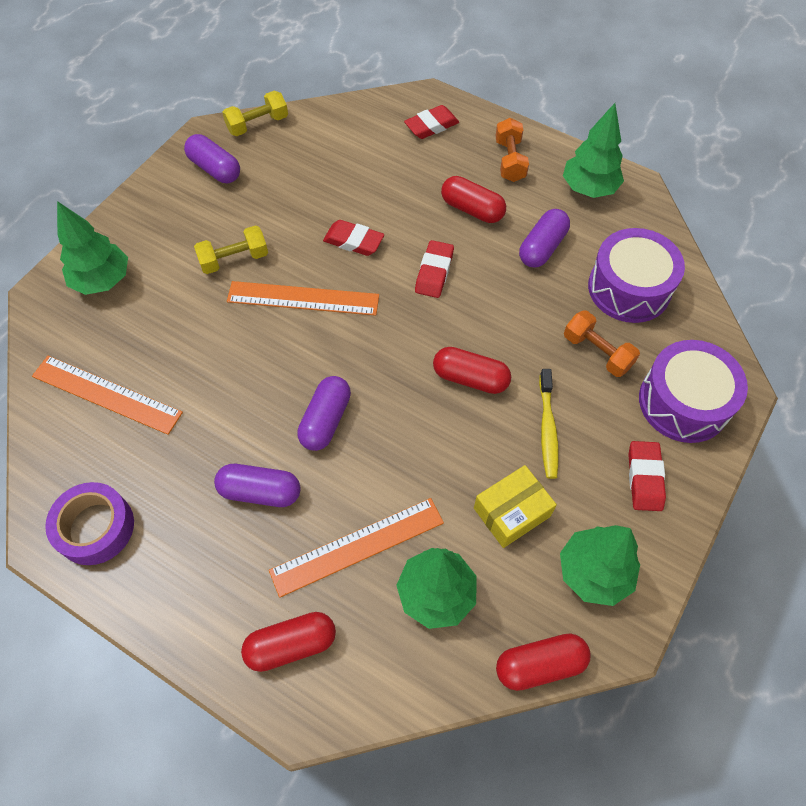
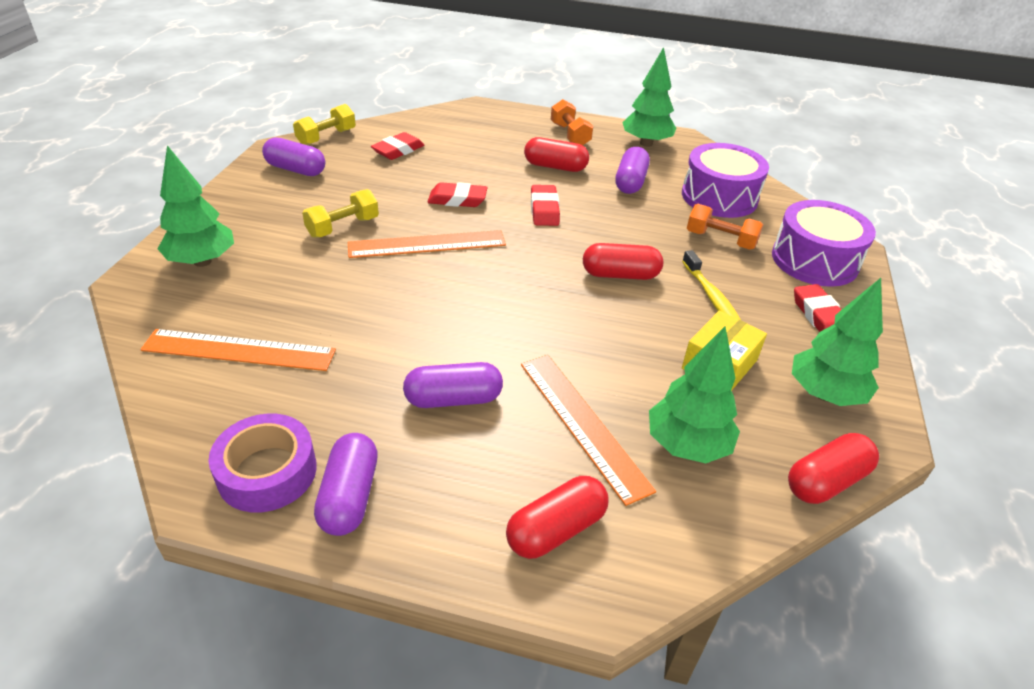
camera: 20 degrees left, 20 degrees down
(326, 420) = (495, 329): purple capsule -> purple capsule (349, 496)
(357, 546) = (583, 423): orange ruler -> orange ruler turned 75 degrees counterclockwise
(431, 126) = (490, 122): red eraser -> red eraser (398, 150)

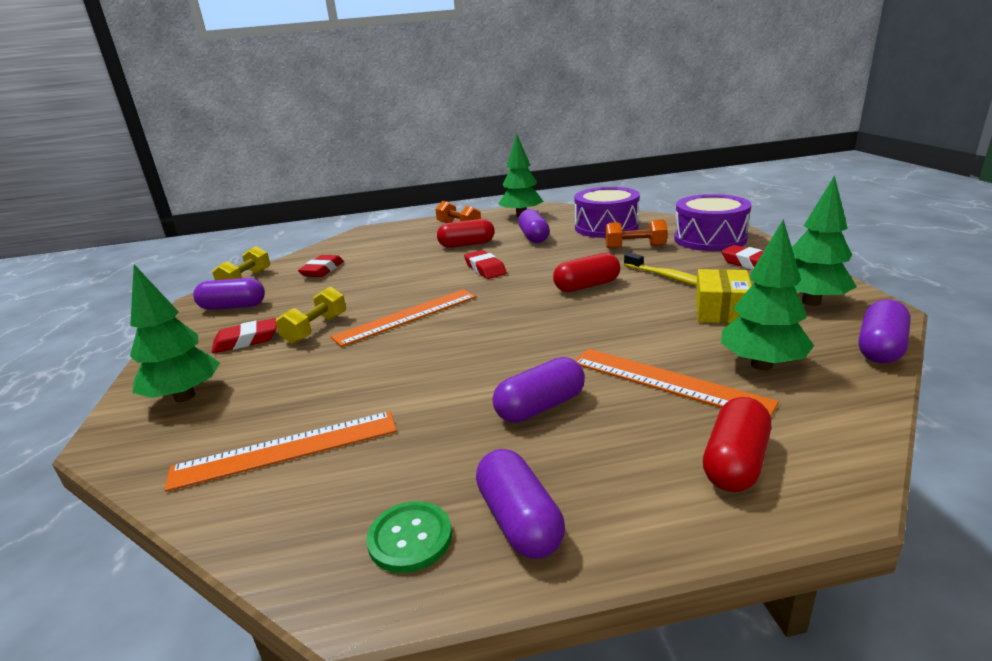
camera: 20 degrees left, 15 degrees down
(267, 472) = (410, 538): purple tape -> green button
(457, 200) = (405, 283): red eraser -> red eraser (246, 341)
(826, 481) = (880, 348): red capsule -> purple capsule

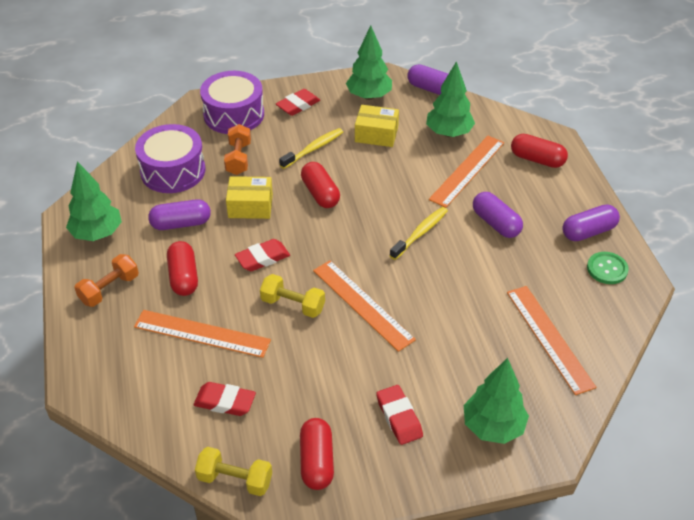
camera: 95 degrees left, 20 degrees up
(233, 307) = (317, 461): purple capsule -> red capsule
(316, 329) = (380, 367): yellow dumbbell -> yellow dumbbell (293, 305)
(399, 256) = (202, 333): none -> orange ruler
(519, 346) = (420, 233): none -> yellow toothbrush
(561, 258) = (250, 206): none -> yellow box

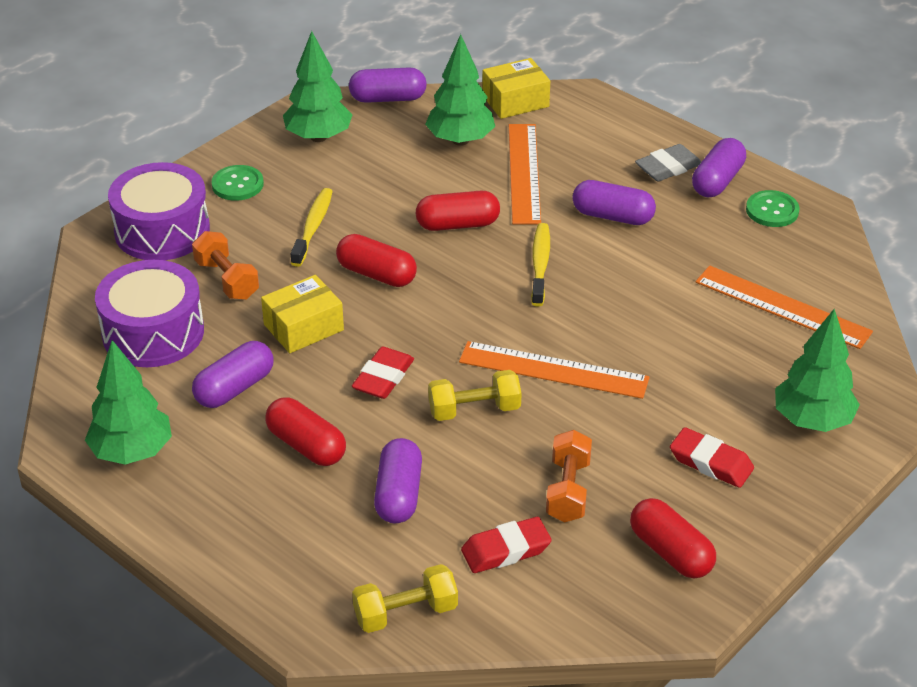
camera: 35 degrees left, 5 degrees down
(109, 289) = (224, 506): orange dumbbell -> orange dumbbell (568, 490)
(202, 333) = (398, 494): orange ruler -> purple capsule
(235, 479) = (602, 619): yellow dumbbell -> yellow dumbbell (405, 613)
(298, 105) = (237, 184): red eraser -> green button
(376, 134) = (374, 177): yellow box -> yellow box (515, 101)
(537, 159) = (589, 128): red capsule -> red capsule (458, 224)
(563, 208) = (668, 168): none -> grey eraser

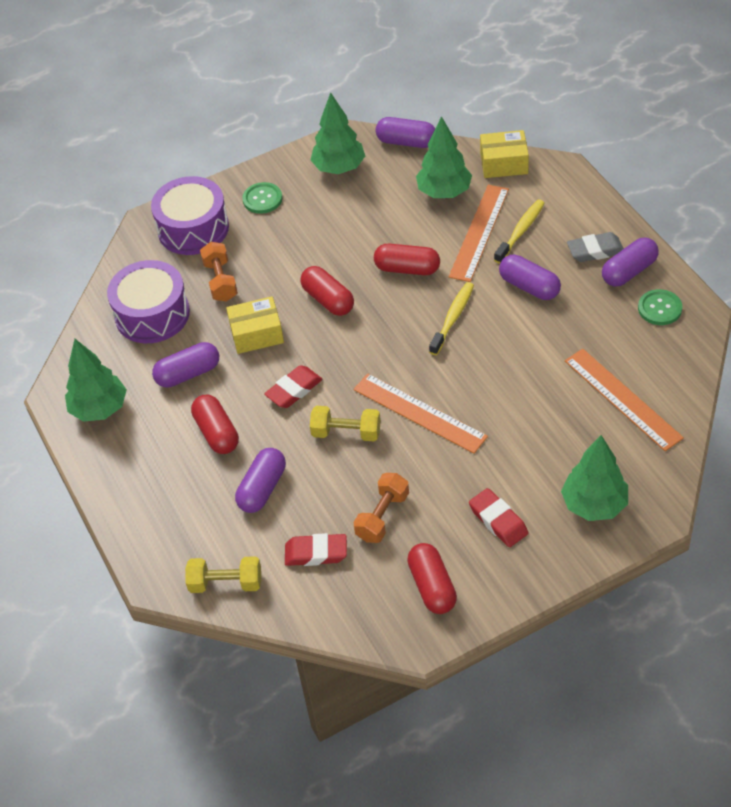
camera: 25 degrees right, 10 degrees up
(313, 227) = (300, 248): yellow toothbrush -> yellow toothbrush (521, 231)

